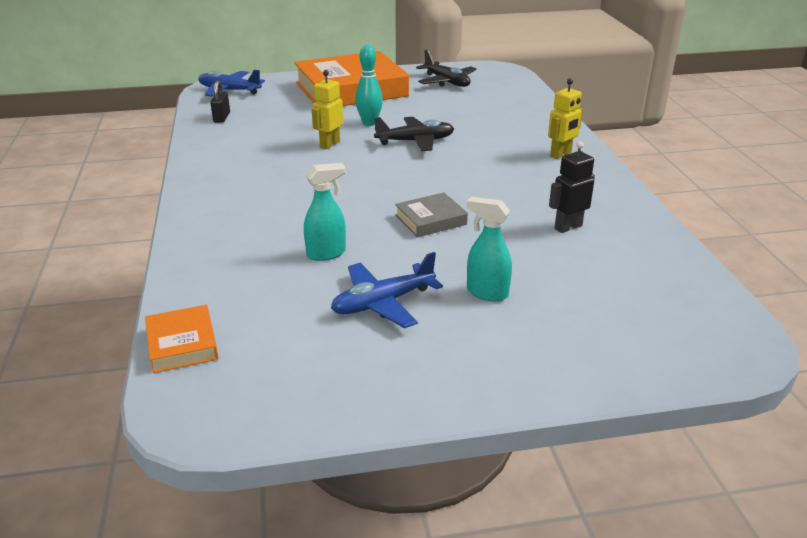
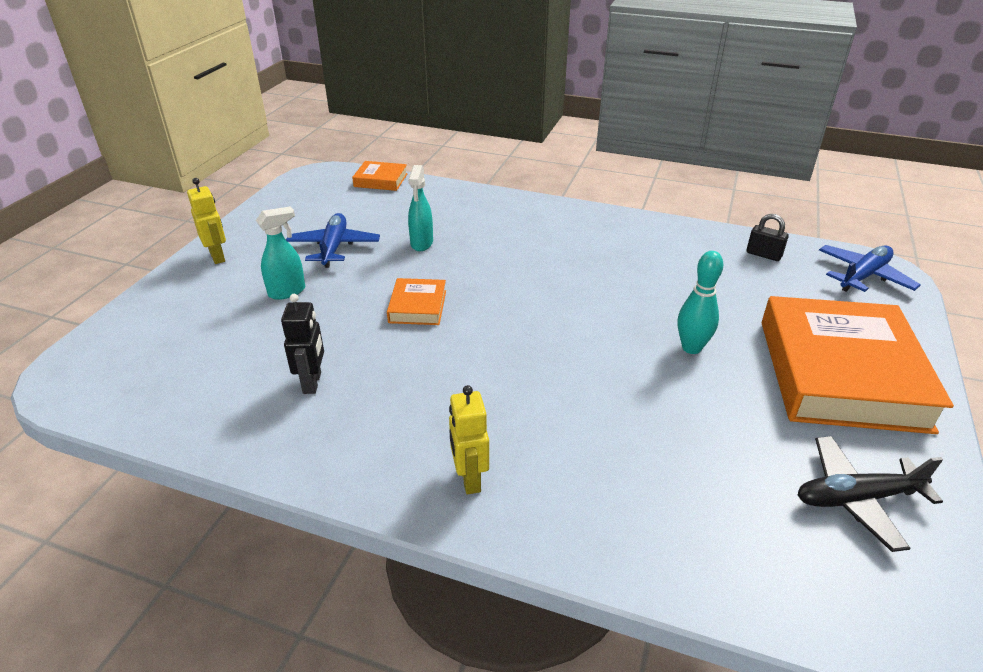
camera: 120 degrees right, 5 degrees up
(329, 144) = (641, 301): yellow robot -> yellow robot (218, 257)
(415, 141) = (607, 364): black plane -> none
(430, 220) = (417, 306): grey book -> orange book

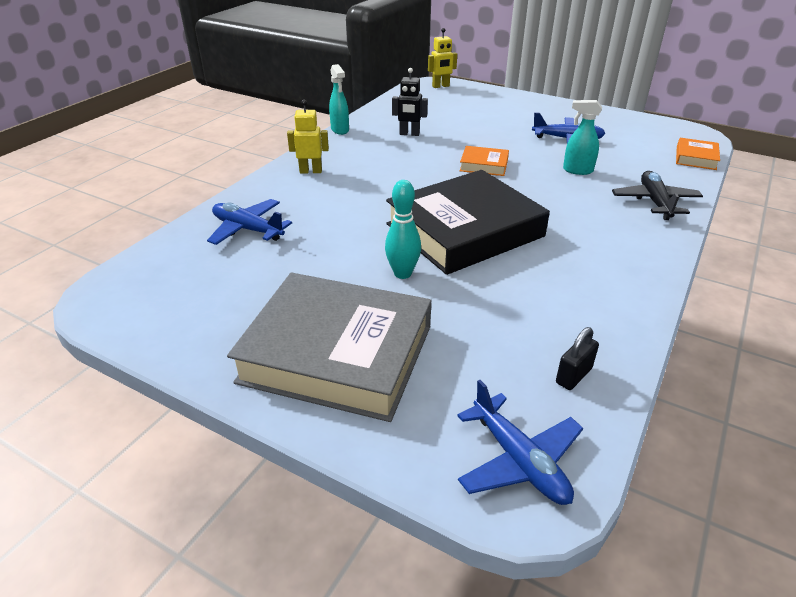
camera: 100 degrees right, 0 degrees up
(218, 257) = (551, 106): yellow robot -> yellow robot (441, 86)
(287, 292) = (507, 126): turquoise spray bottle -> turquoise spray bottle (340, 130)
(585, 313) = (465, 230): none -> black book
(676, 510) = (248, 229): none -> blue plane
(840, 373) = (337, 353): orange book -> grey book
(856, 498) = (206, 305): black plane -> black plane (655, 202)

